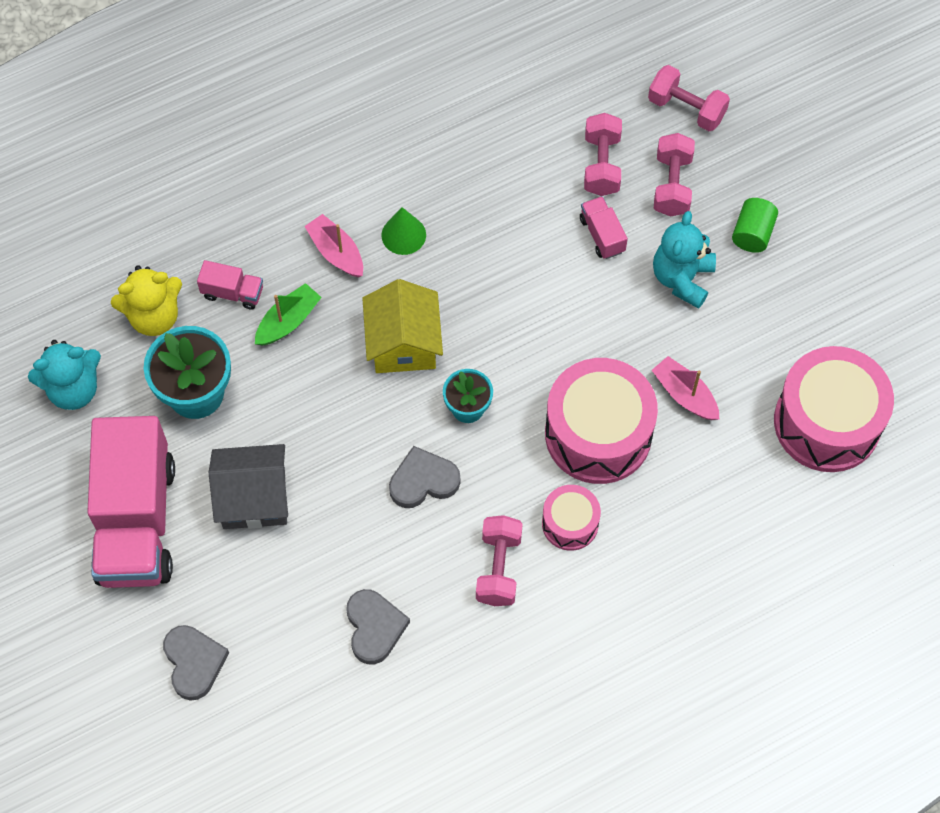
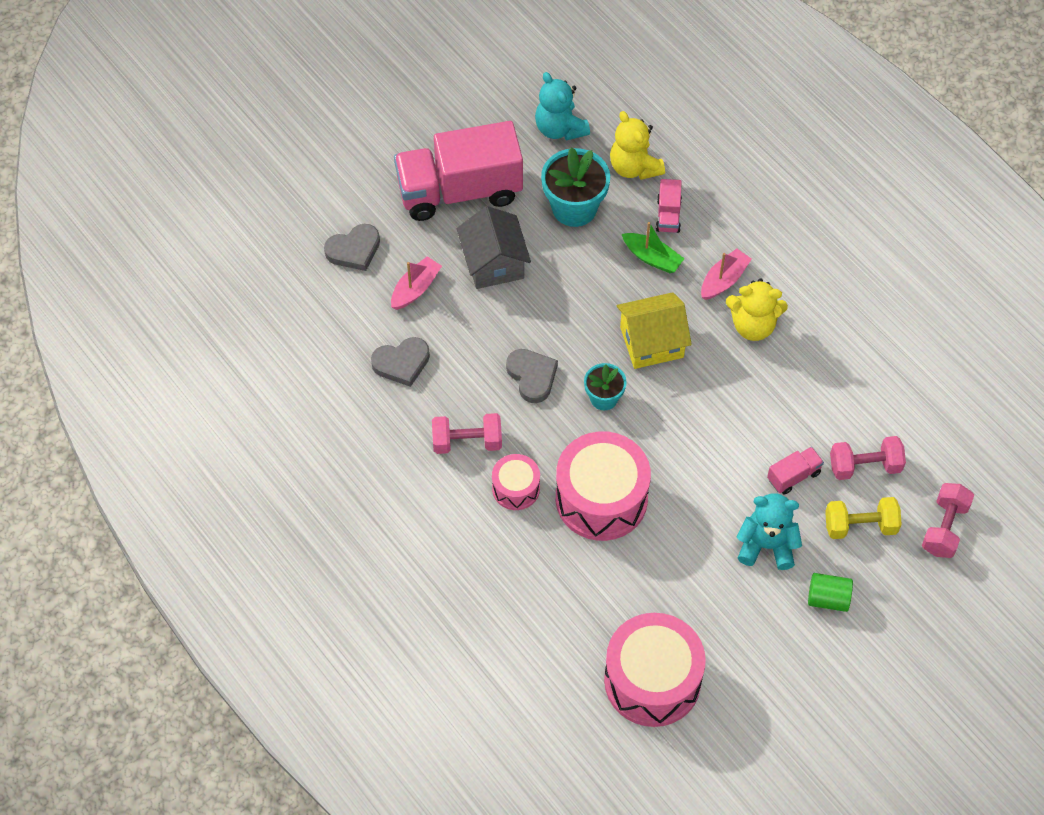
camera: 80 degrees right, 5 degrees down
(403, 235) = (753, 325): green cone -> yellow teddy bear
(672, 185) = (860, 526): pink dumbbell -> yellow dumbbell
(685, 395) = (653, 561): pink boat -> pink boat (415, 289)

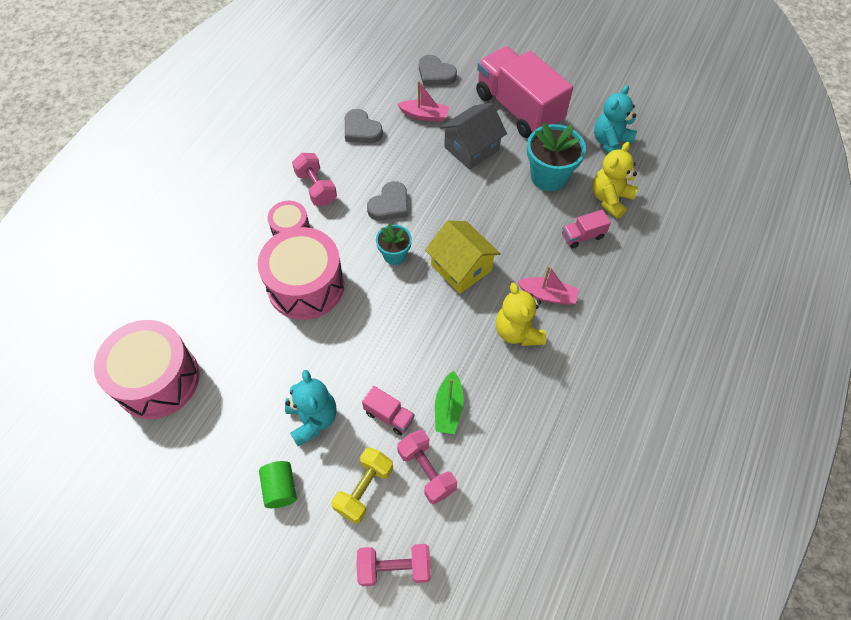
camera: 65 degrees right, 0 degrees up
(652, 258) = (537, 240): green boat -> green boat (448, 408)
(860, 526) = (364, 489): yellow dumbbell -> yellow dumbbell turned 60 degrees clockwise

